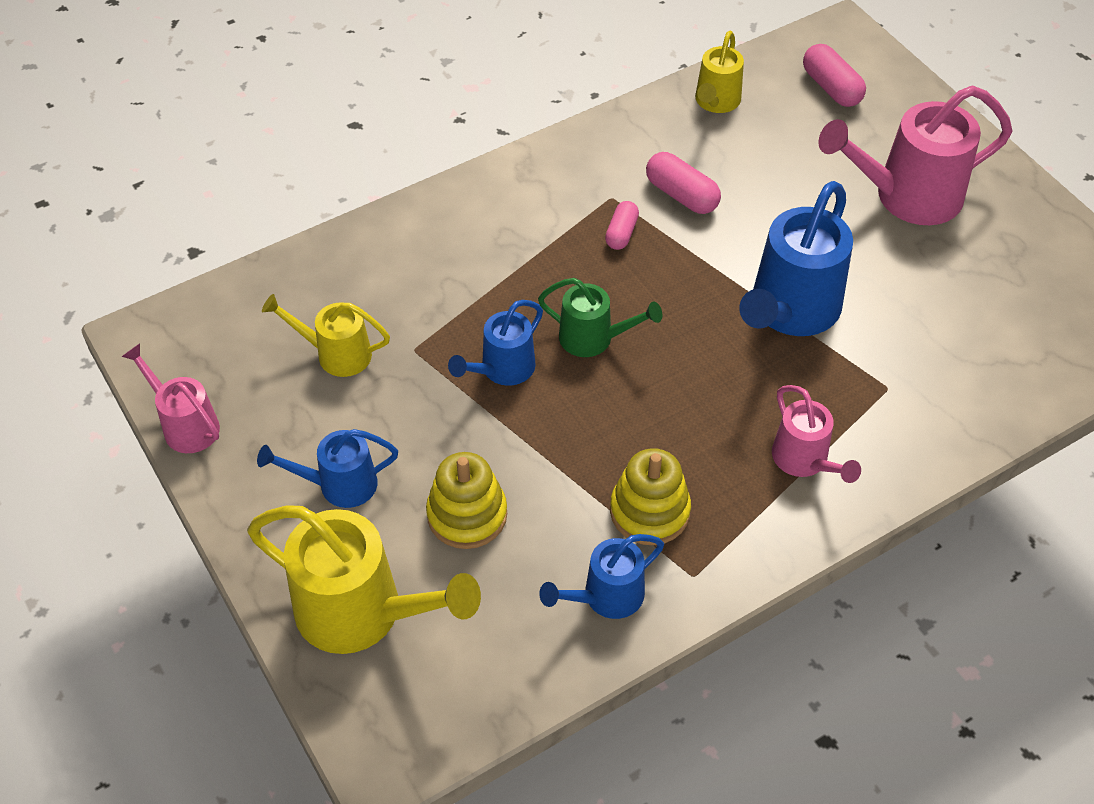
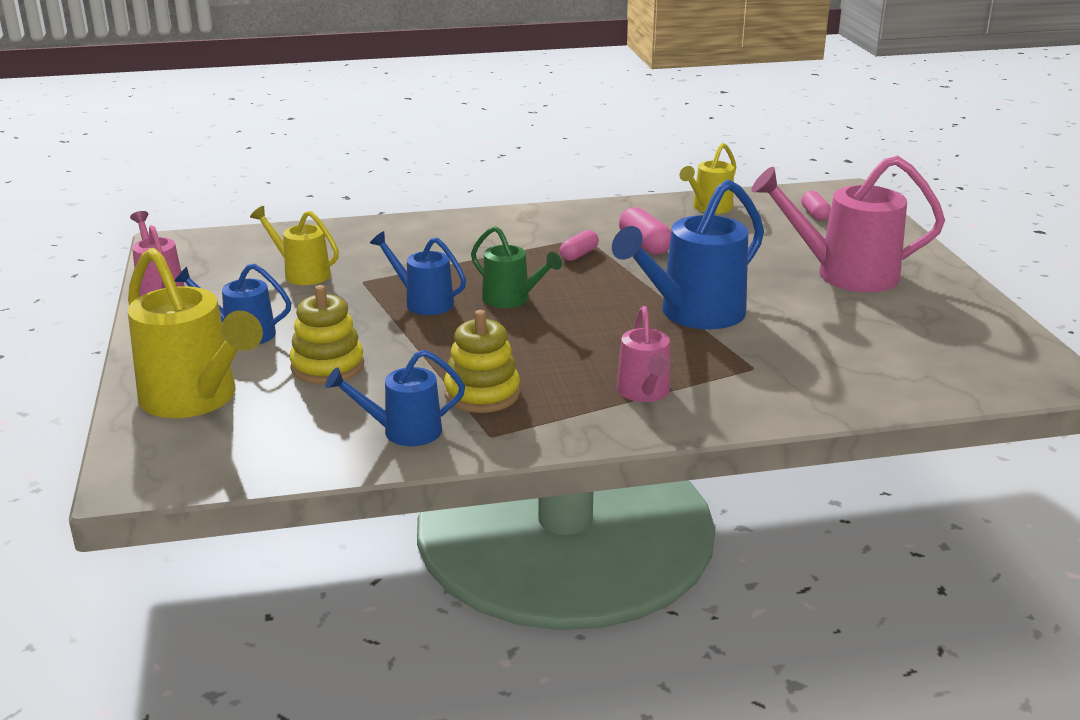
camera: 20 degrees right, 25 degrees down
(502, 370) = (423, 302): blue watering can -> blue watering can turned 60 degrees clockwise
(831, 88) = (815, 214): pink capsule -> pink capsule, size x0.66

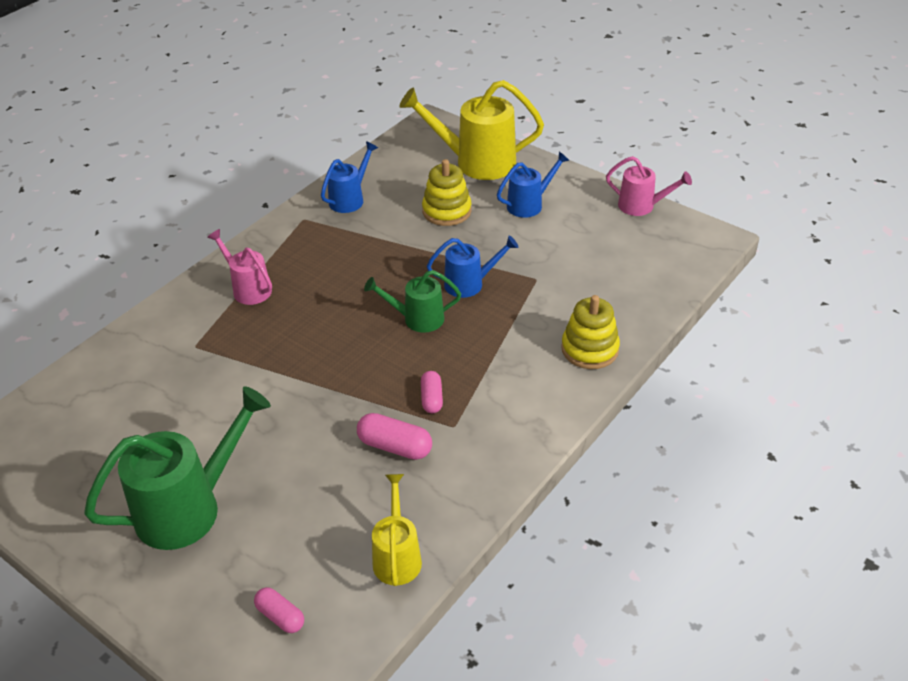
camera: 140 degrees right, 15 degrees up
(301, 273) = (585, 263): yellow watering can -> none
(482, 394) = (340, 239): yellow stacking toy -> yellow stacking toy (589, 349)
(692, 314) = (278, 377): blue watering can -> none
(844, 274) = (190, 507): pink watering can -> green watering can

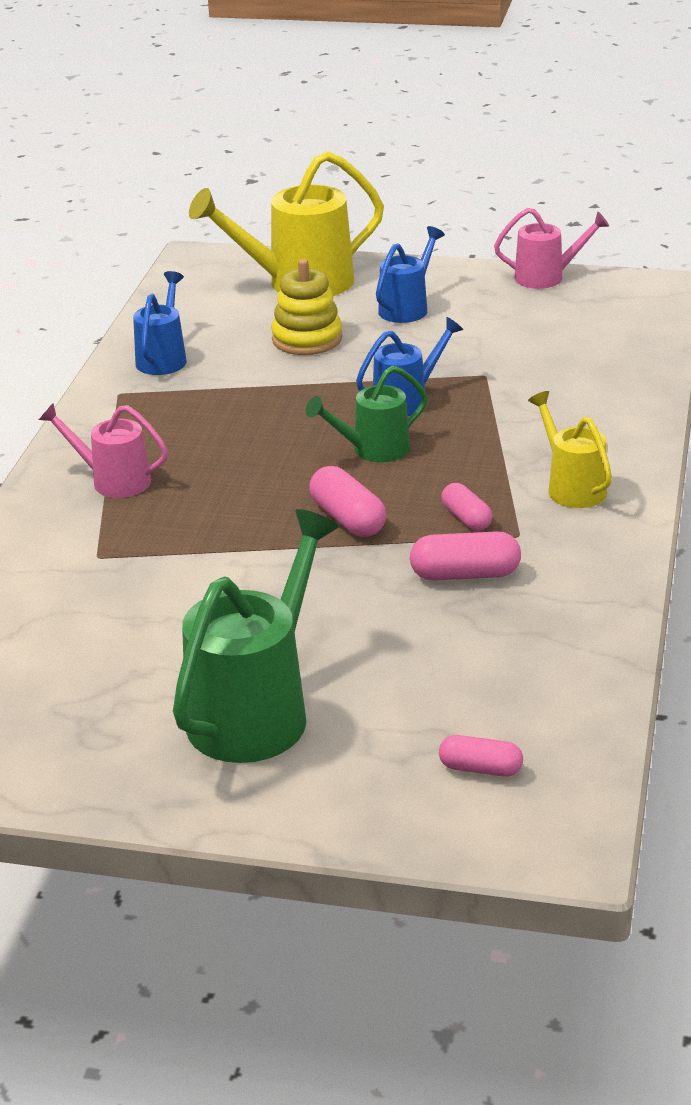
camera: 25 degrees left, 10 degrees down
(359, 371) = (348, 519): none -> pink capsule
(397, 556) = (567, 669): yellow watering can -> yellow watering can (571, 487)
(589, 349) = (611, 422): yellow stacking toy -> none

